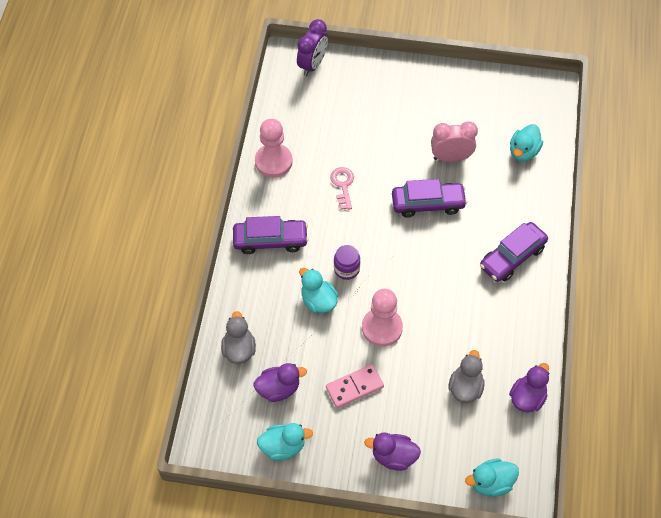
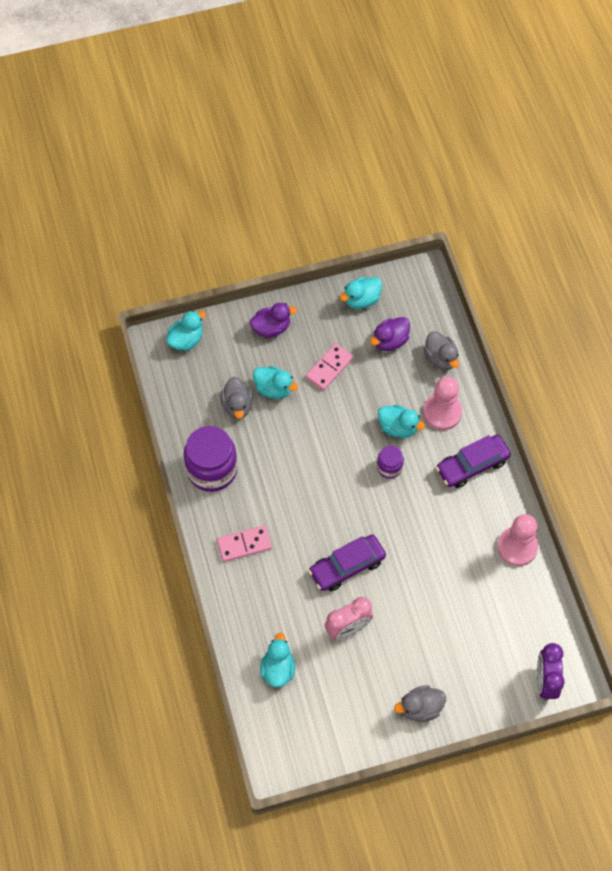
camera: 155 degrees right, 5 degrees up
(343, 185) = (437, 550): pink key -> none
(382, 328) = (331, 427): pink pawn -> pink pawn (442, 412)
(420, 84) = (420, 708): none -> grey duck
(420, 389) = (274, 389): none -> turquoise duck
(512, 257) = (244, 544): purple car -> pink domino
(516, 335) = (212, 469): none -> purple jar
(527, 398) = (182, 419): purple duck -> none

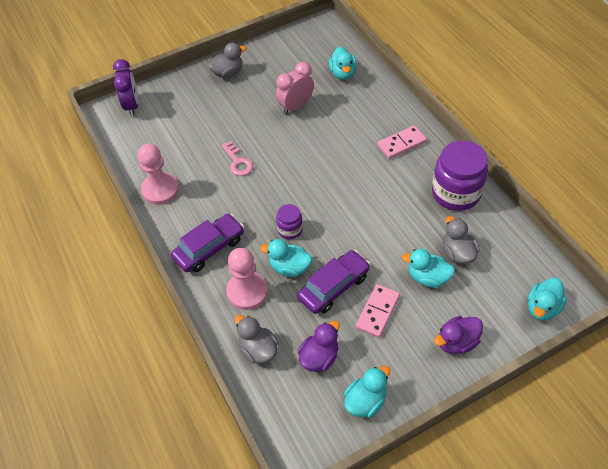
camera: 170 degrees right, 10 degrees down
(347, 566) = (308, 146): purple car -> purple car (334, 287)
(428, 563) = (238, 162): none -> pink key

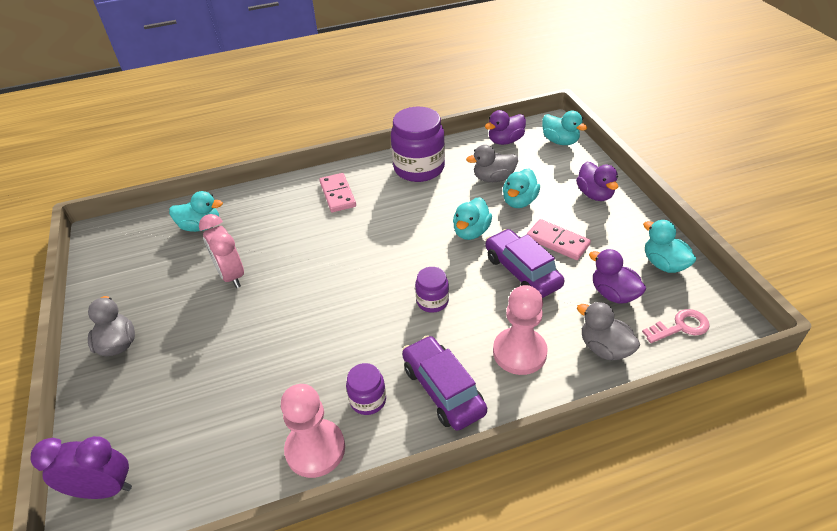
camera: 80 degrees left, 10 degrees down
(197, 208) = (368, 400): none -> purple jar
(238, 162) = (301, 345): pink key -> pink key (680, 327)
(258, 350) = (604, 348): grey duck -> grey duck turned 75 degrees clockwise
(289, 267) = (489, 307): turquoise duck -> turquoise duck (471, 232)
(525, 257) = (505, 141): none -> purple duck

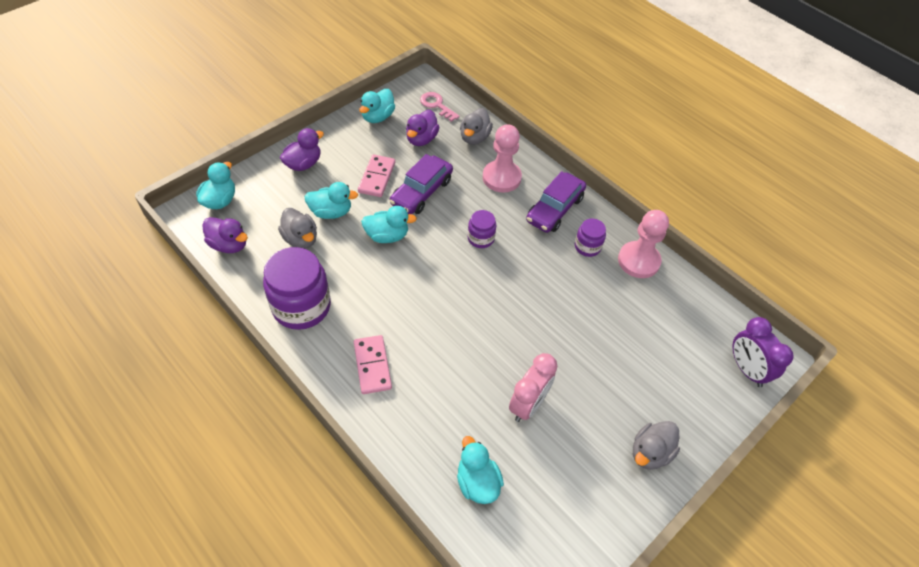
camera: 120 degrees left, 10 degrees up
(338, 194) = (372, 365): pink domino -> pink domino turned 60 degrees counterclockwise

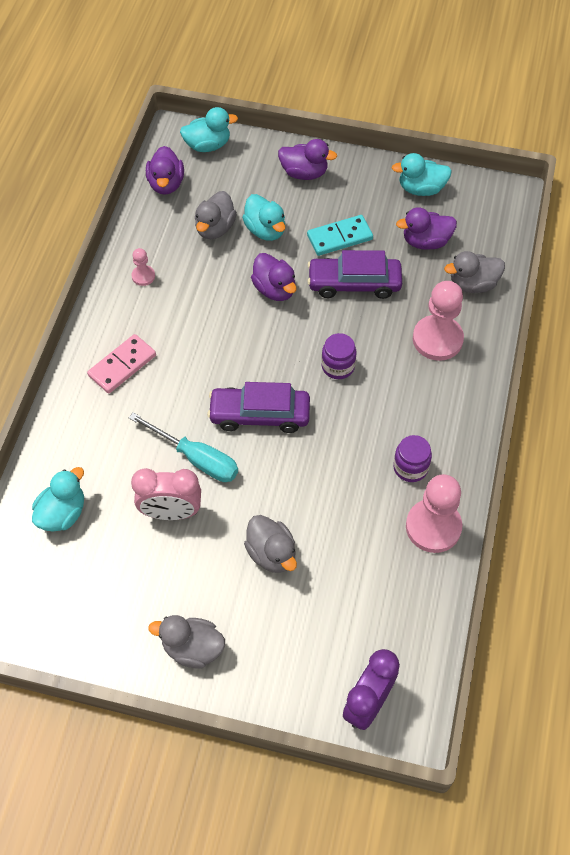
camera: 60 degrees right, 5 degrees up
(301, 306) = (143, 276): purple jar -> pink pawn
(376, 177) = (339, 237): pink domino -> turquoise domino
(387, 236) = (275, 289): turquoise duck -> purple duck
(437, 105) = (487, 225): pink key -> none
(493, 362) = (196, 458): none -> turquoise screwdriver
(554, 209) = (436, 410): purple car -> purple car (259, 415)
(603, 360) = (272, 553): none -> grey duck

